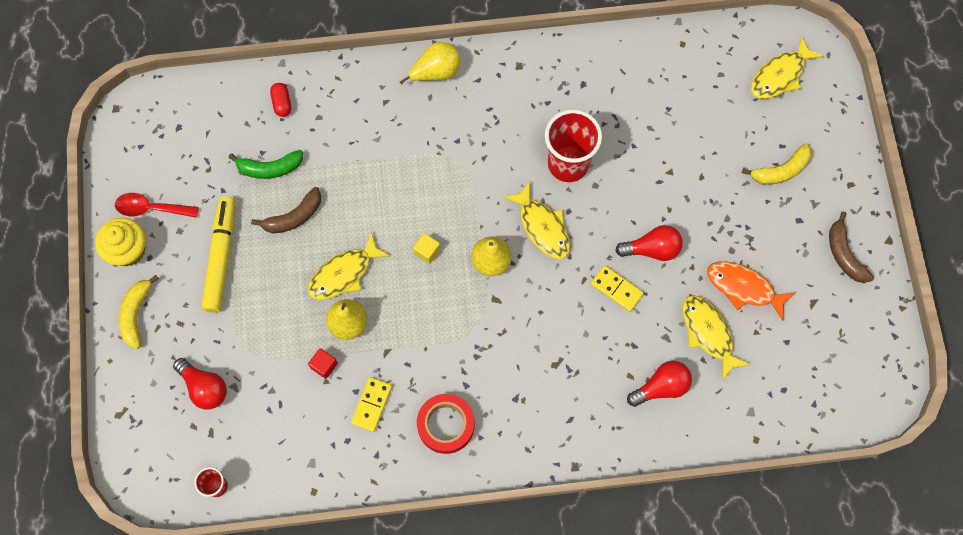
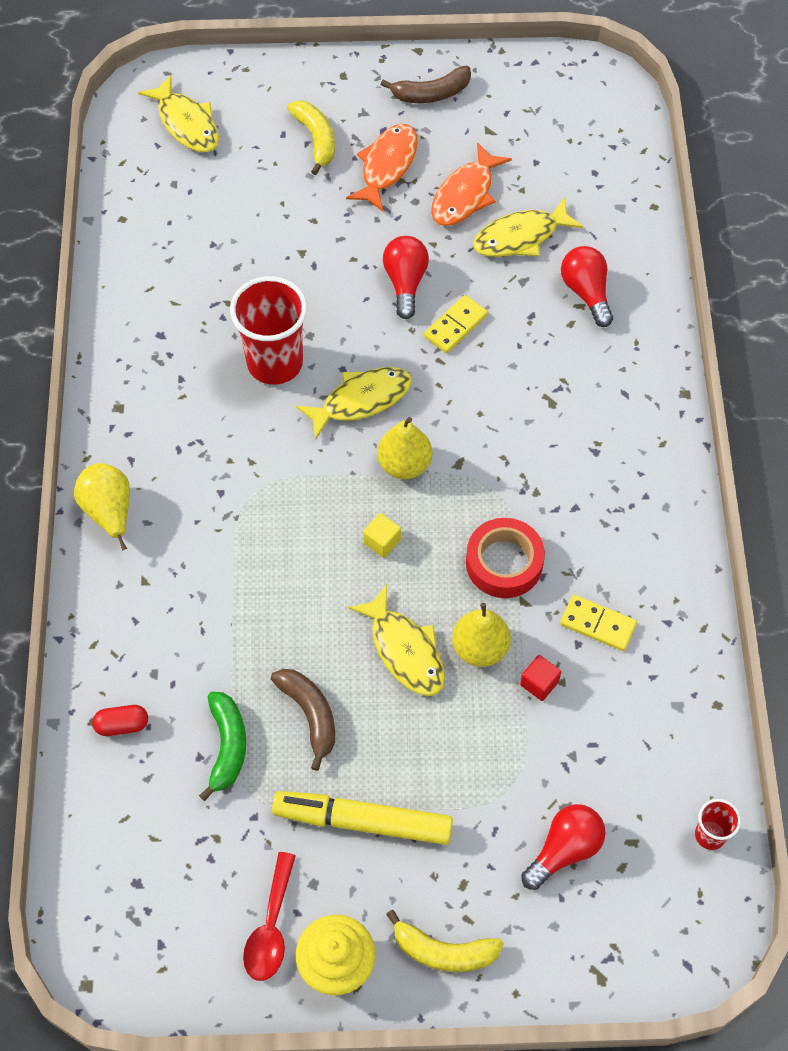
camera: 85 degrees left, 10 degrees down
(446, 425) = (628, 535): red tape -> red tape (504, 563)
(763, 226) = (387, 166): none -> orange fish

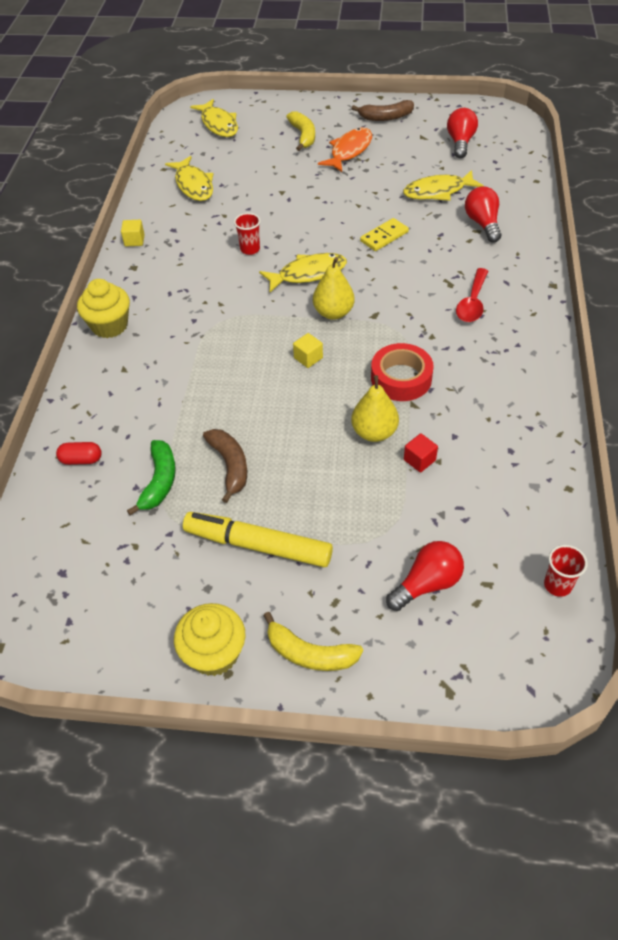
camera: 10 degrees right, 10 degrees down
(109, 512) = (109, 325): yellow pear -> yellow cupcake
(110, 359) = (134, 240): none -> yellow cube
(271, 927) = (164, 617): red spoon -> red spoon (472, 302)
(275, 363) = (250, 249): red cup -> red cup, size x0.48
(405, 282) = (351, 211): red light bulb -> red light bulb (460, 143)
(405, 650) = (314, 429): yellow fish -> yellow fish (193, 185)
(465, 195) = (401, 168): orange fish -> none
(598, 624) = (472, 424): yellow domino -> none

